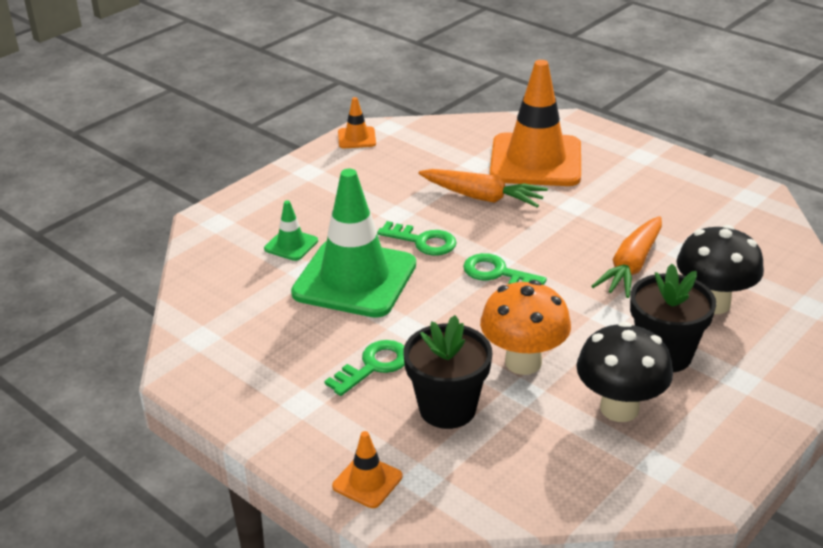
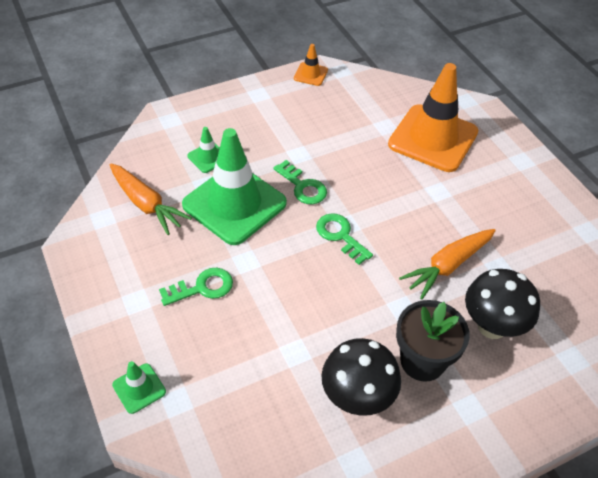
camera: 20 degrees right, 15 degrees up
(367, 481) = (139, 388): orange traffic cone -> green traffic cone
(447, 408) = (231, 346): black flower pot -> none
(482, 197) = (371, 160): orange carrot -> orange carrot (146, 204)
(523, 362) = (310, 326): orange mushroom -> none

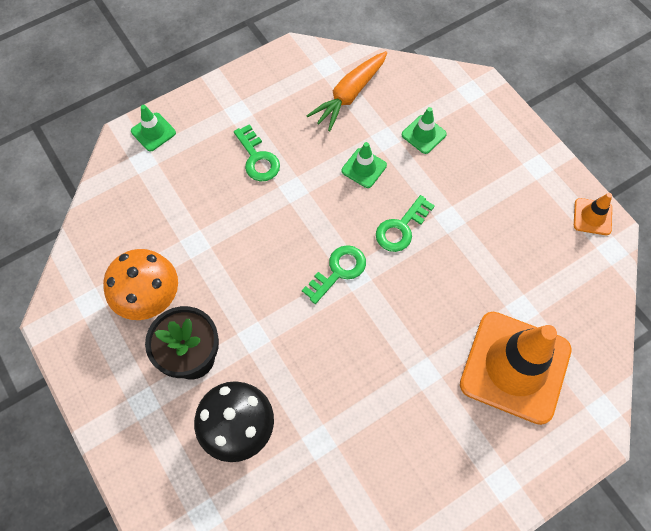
camera: 85 degrees right, 15 degrees up
(234, 204) = (364, 168): green traffic cone -> green traffic cone, size x0.43
(357, 398) = (150, 300): black mushroom -> orange mushroom
(448, 266) = (313, 383): orange carrot -> none

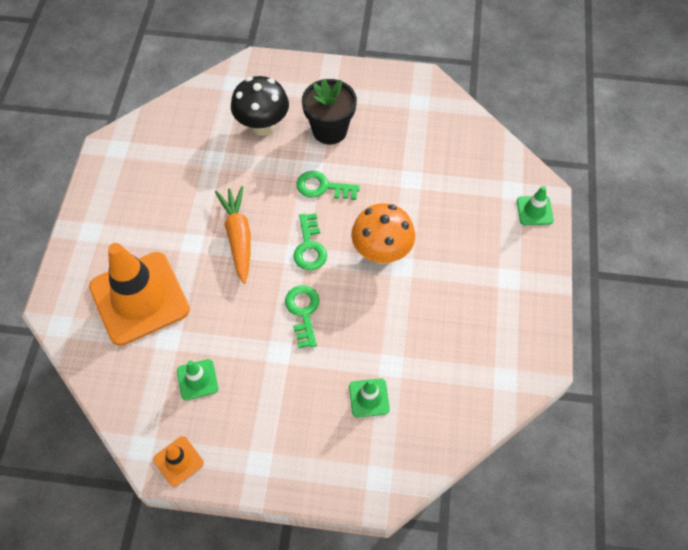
camera: 130 degrees right, 5 degrees down
(150, 300) = (391, 132): orange mushroom -> orange mushroom (381, 253)
(257, 158) = (450, 261): green key -> green key (323, 187)
(349, 95) = (458, 372): orange carrot -> orange carrot (238, 237)
(364, 168) = (377, 327): green traffic cone -> green traffic cone (197, 379)

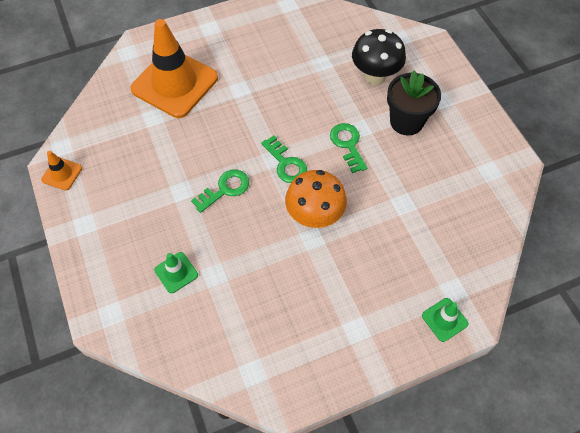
camera: 60 degrees right, 0 degrees up
(197, 379) = (130, 151): green traffic cone -> none
(238, 237) = (263, 114): orange carrot -> none
(309, 247) = (286, 164): green key -> green key turned 90 degrees counterclockwise

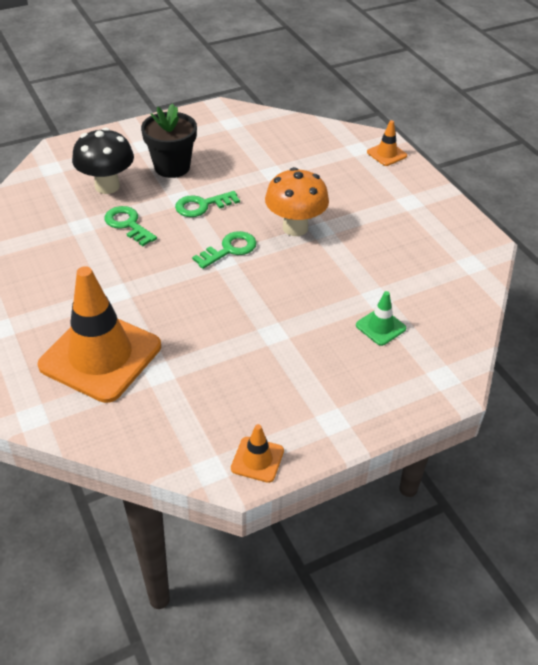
camera: 95 degrees left, 15 degrees down
(225, 189) = (267, 295): green key -> green key (128, 224)
(444, 319) = (386, 154): green traffic cone -> orange traffic cone

